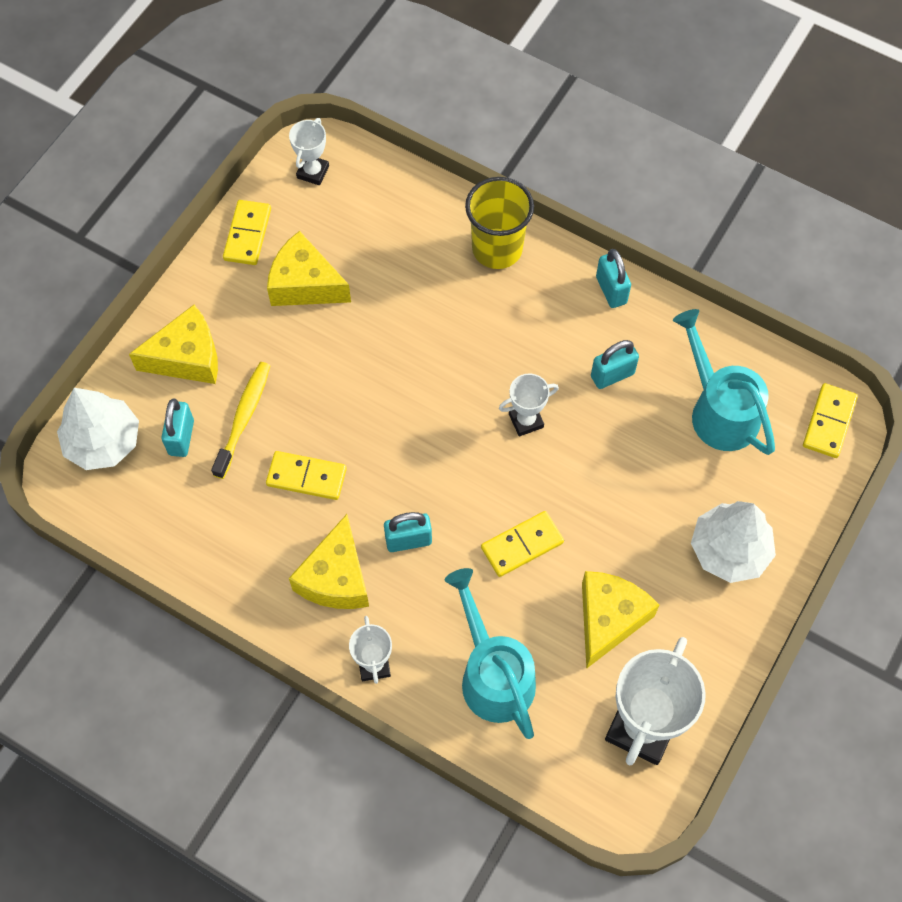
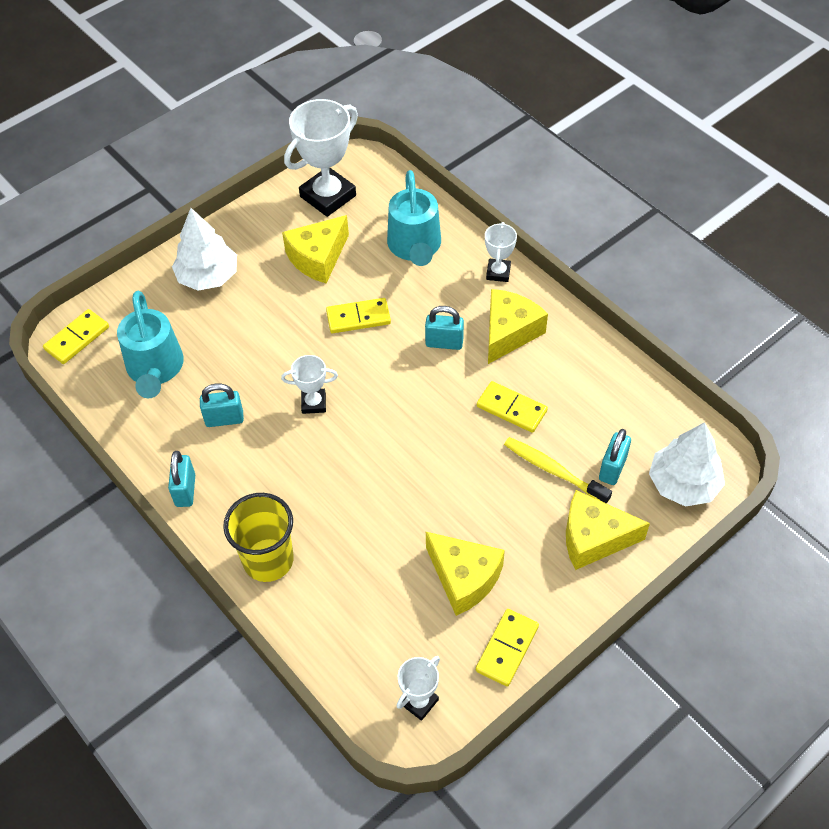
camera: 160 degrees left, 10 degrees down
(244, 417) = (553, 470): yellow toothbrush -> yellow toothbrush turned 90 degrees clockwise

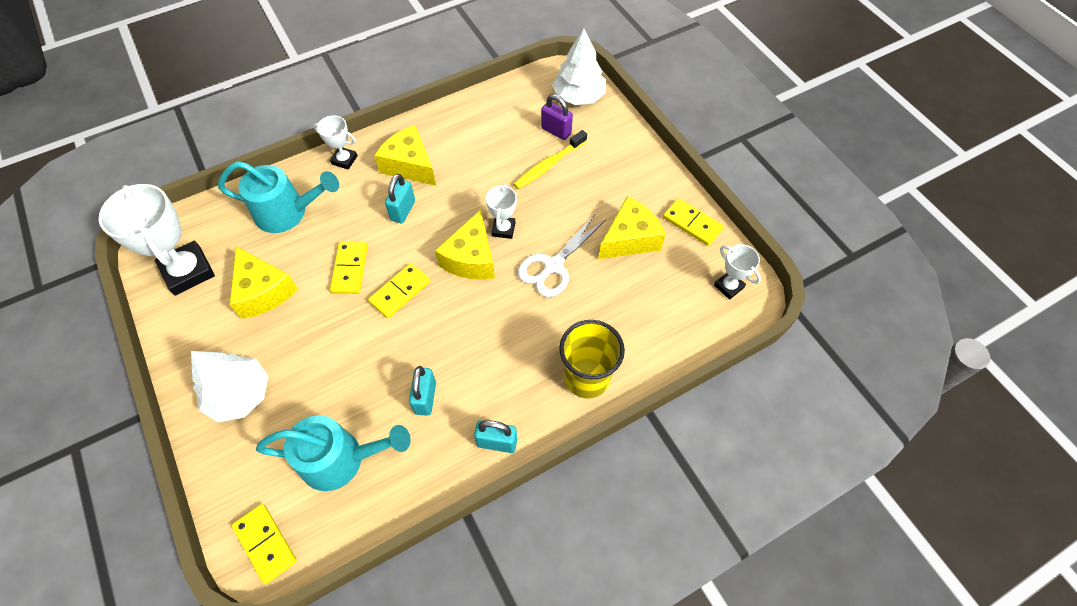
camera: 80 degrees left, 5 degrees up
(313, 403) = (432, 319): white trophy -> white trophy (503, 229)
(405, 502) = (553, 266): none -> white scissors
(511, 409) = (485, 179): yellow domino -> yellow domino (400, 292)
(594, 538) = (611, 154): yellow cheese -> yellow cheese (471, 258)
(612, 468) = (556, 131): turquoise padlock -> purple padlock

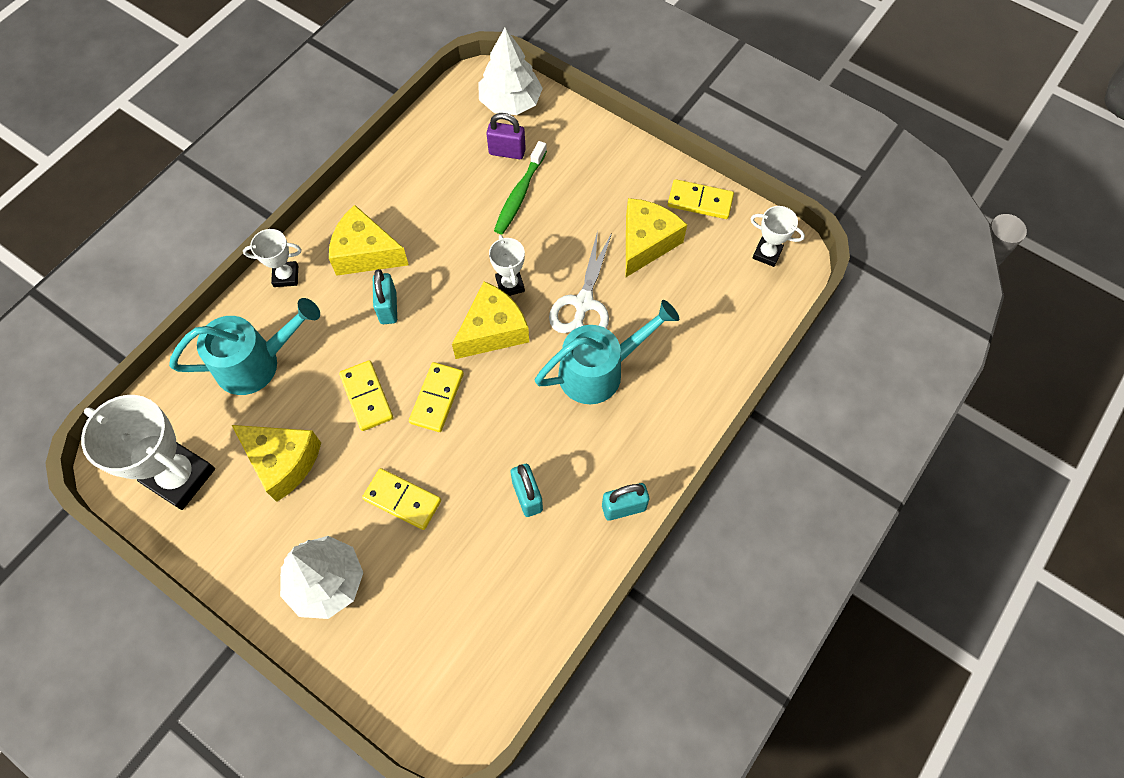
camera: 25 degrees left, 5 degrees up
(265, 543) = (447, 713): yellow domino -> yellow domino (402, 500)
(342, 459) = (477, 596): turquoise watering can -> turquoise watering can (600, 370)
(471, 258) = (493, 330): yellow cheese -> yellow cheese turned 120 degrees counterclockwise
(548, 165) = (519, 194): yellow toothbrush -> green toothbrush
(587, 378) = (677, 405): yellow cup -> none

